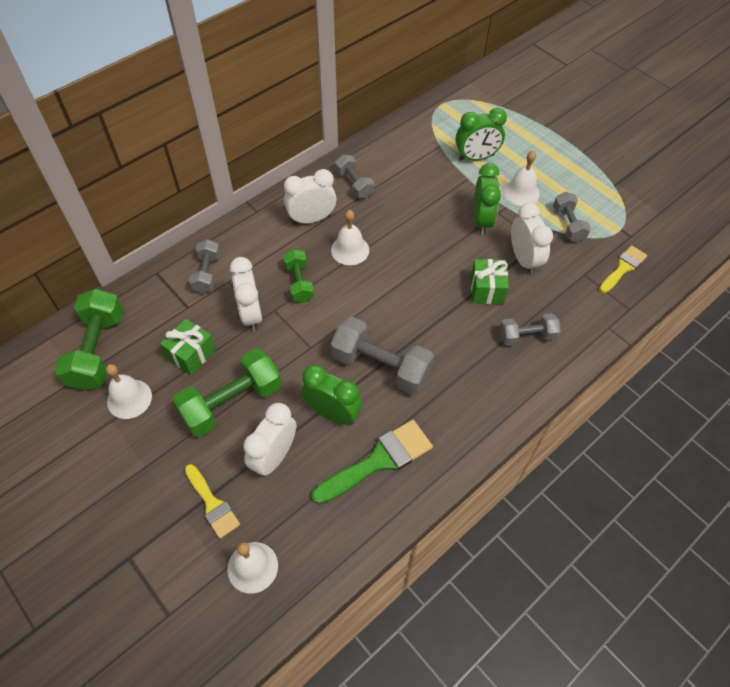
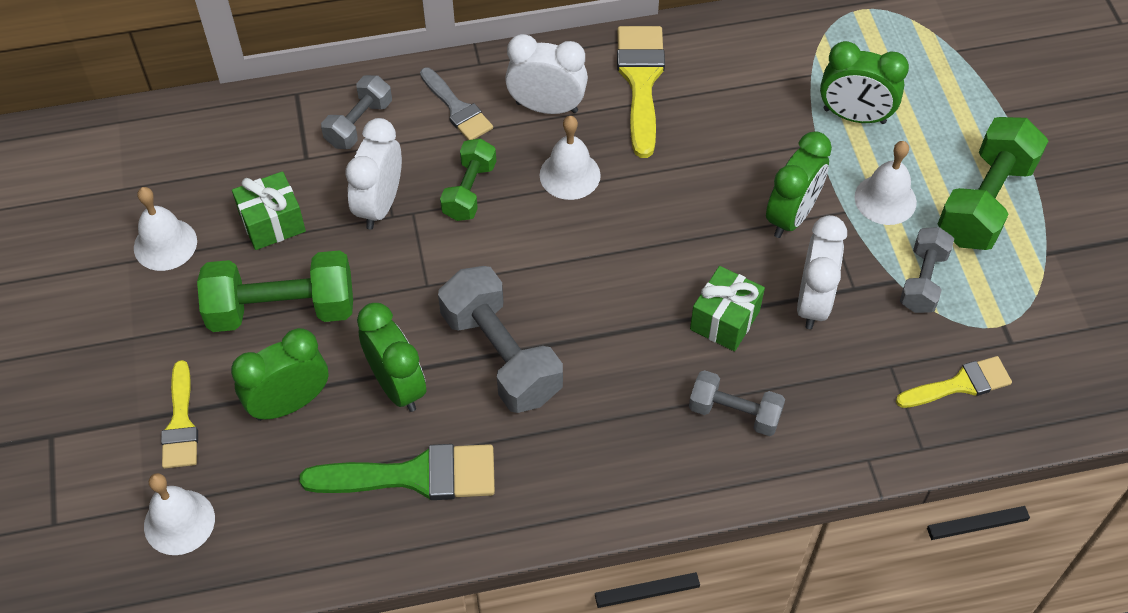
camera: 30 degrees right, 0 degrees up
(98, 350) = (165, 165): green dumbbell -> green dumbbell (985, 202)
(260, 241) = (457, 109): none -> grey brush
(274, 456) = (289, 403): white clock -> green clock
(354, 184) = (641, 81): grey dumbbell -> yellow brush

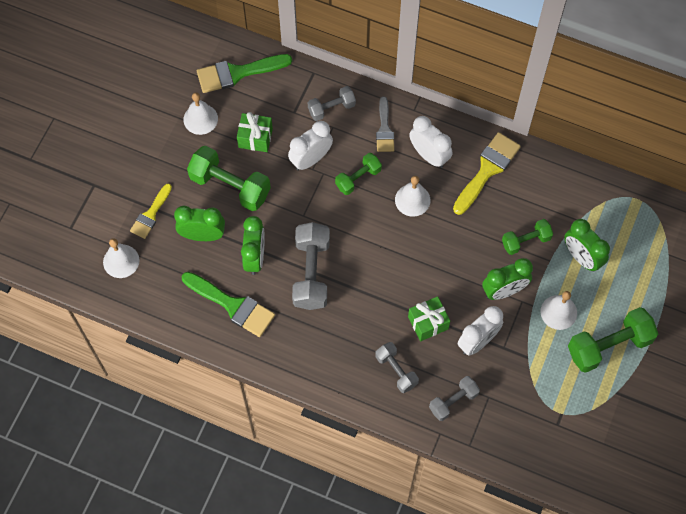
camera: 35 degrees right, 10 degrees up
(179, 153) = (237, 73): none -> green brush
(766, 138) = (526, 241): none -> green dumbbell
(923, 280) = (541, 365): grey dumbbell -> grey dumbbell (453, 401)
(960, 384) = (514, 428): yellow brush -> none

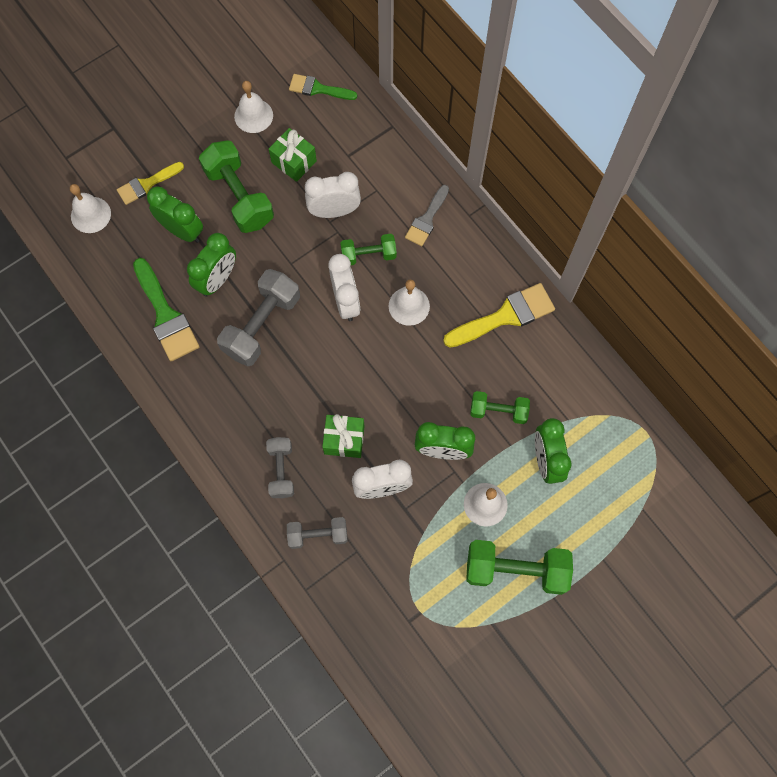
camera: 30 degrees right, 5 degrees up
(237, 73) = (318, 89): green brush -> green brush, size x0.63
(331, 108) = (387, 171): grey dumbbell -> none
(429, 155) = (455, 269): white clock -> white clock (346, 301)

